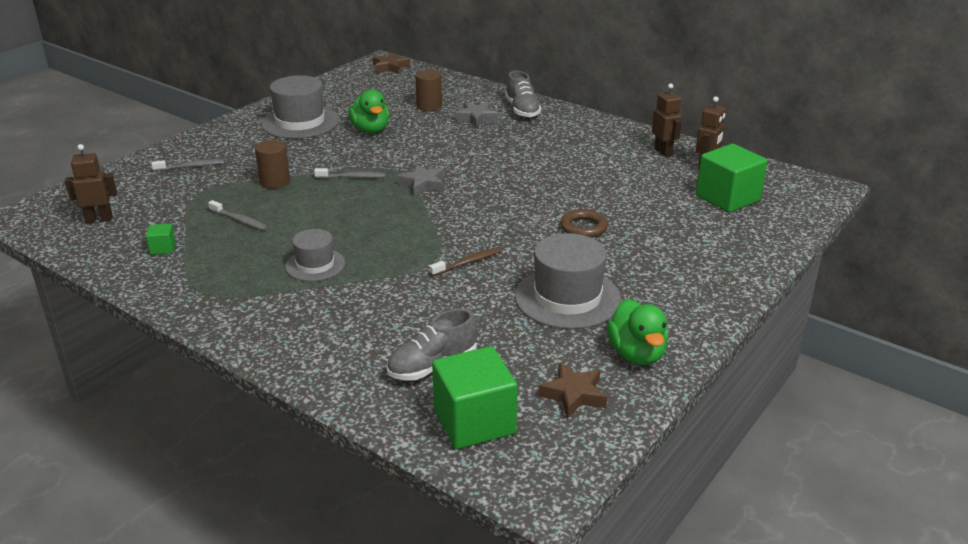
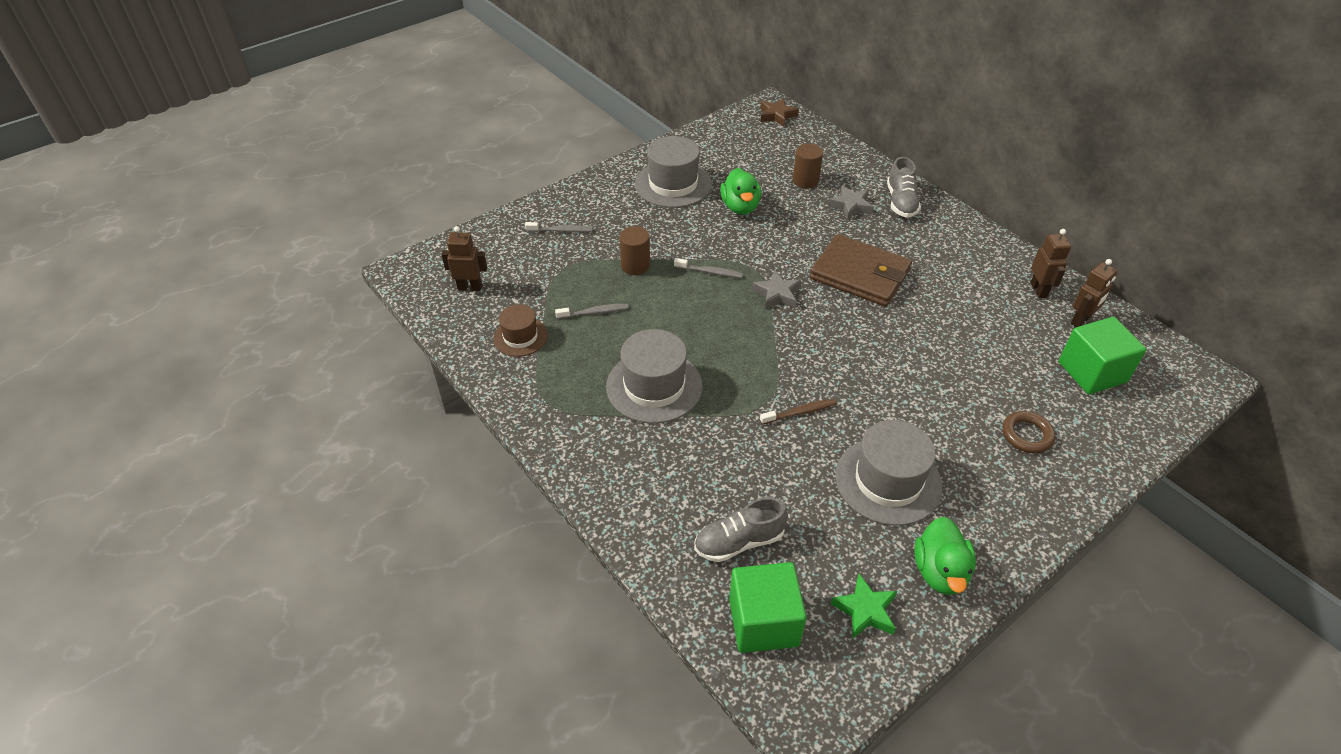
camera: 15 degrees right, 15 degrees up
(163, 248) = (520, 337): green cube -> brown hat
(239, 220) = (594, 312): grey toothbrush -> grey toothbrush turned 60 degrees counterclockwise
(315, 265) = (654, 386): grey hat -> grey hat, size x1.69
(498, 161) = (860, 274): none -> brown wallet
(574, 395) = (865, 610): brown star -> green star
(583, 227) = (926, 386): brown ring -> brown ring (1027, 435)

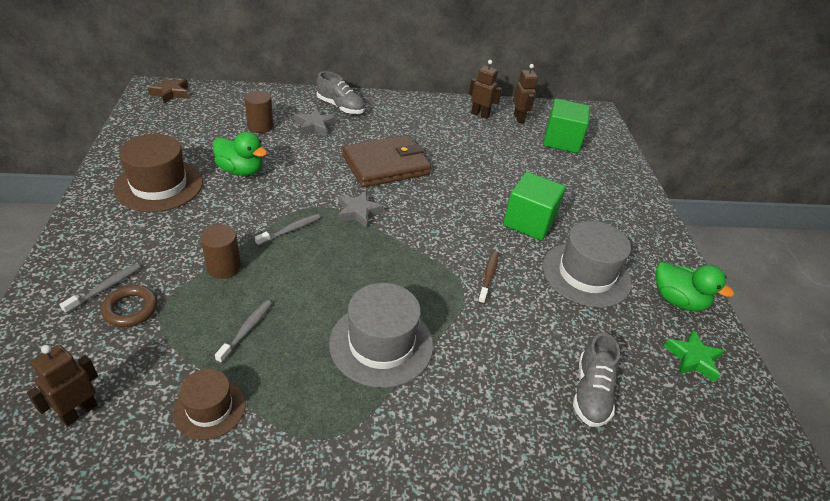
camera: 60 degrees left, 5 degrees down
(673, 184) = (159, 185): grey hat -> brown hat
(763, 622) = (677, 426): green cube -> green cube (529, 222)
(1027, 435) = (591, 194): brown ring -> brown ring (130, 309)

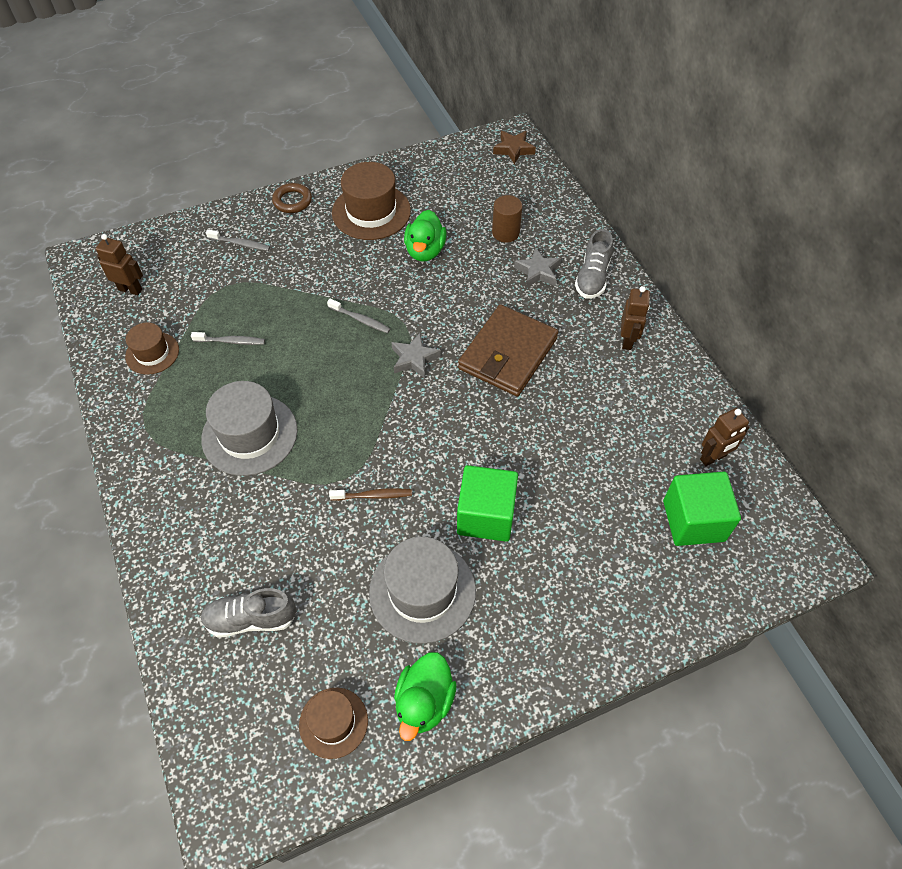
camera: 75 degrees right, 15 degrees up
(130, 309) = (225, 267): brown ring -> brown ring (292, 201)
(224, 267) = (292, 297): brown cylinder -> none
(385, 165) = (508, 353): brown wallet -> brown wallet turned 75 degrees clockwise
(480, 114) = (686, 412): brown robot -> brown robot (627, 340)
(693, 359) = (333, 722): green star -> brown hat

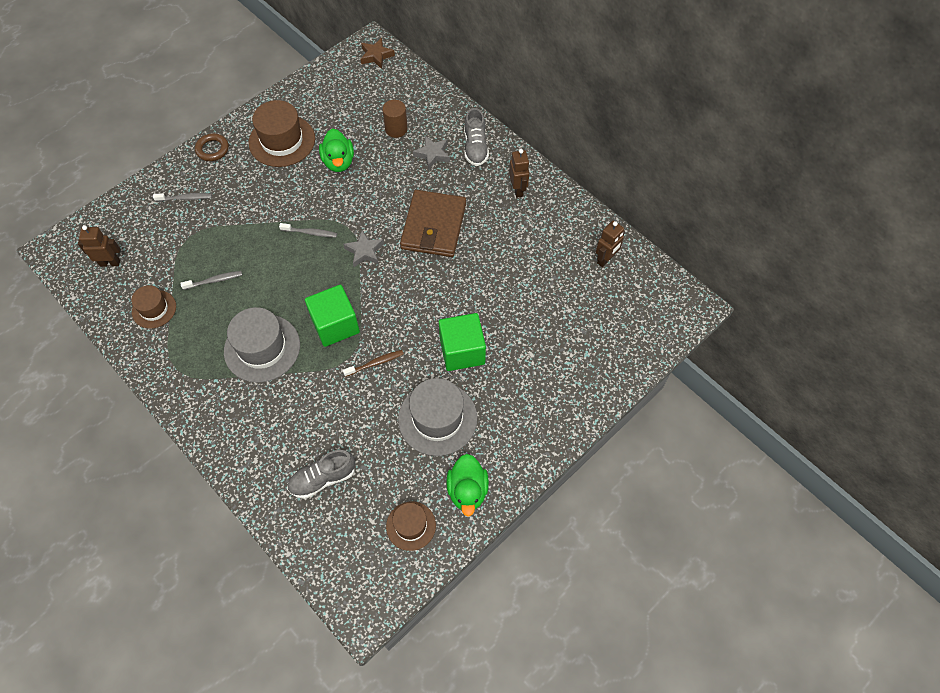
camera: 20 degrees left, 5 degrees up
(693, 520) = (606, 308): green cube -> green cube (335, 325)

